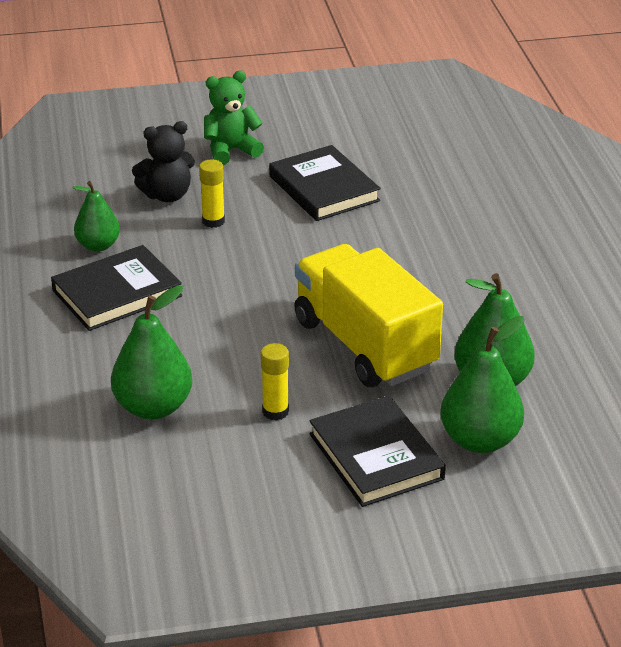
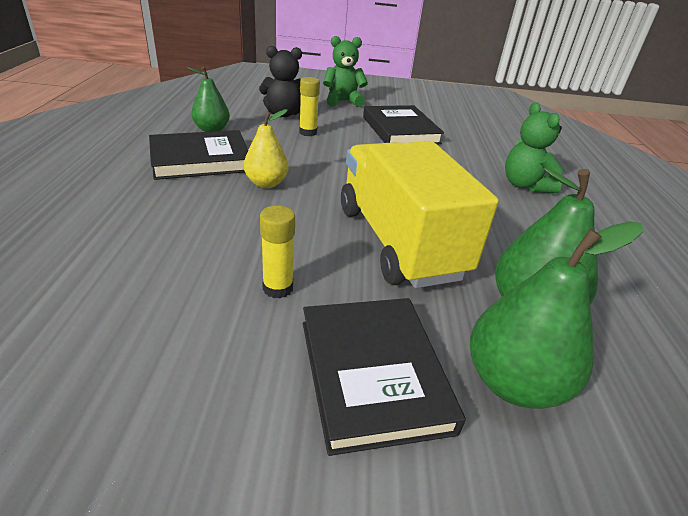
camera: 10 degrees right, 0 degrees up
(153, 407) = (155, 255): green pear -> none
(206, 308) = (266, 183): none -> yellow pear
(484, 244) = (525, 185): none -> green teddy bear

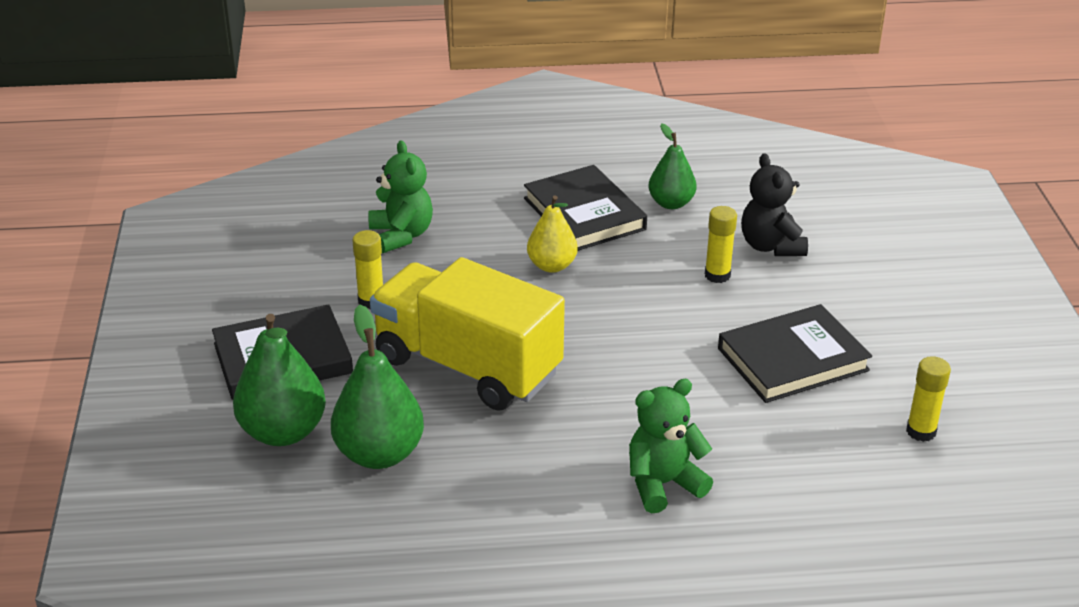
camera: 85 degrees right, 0 degrees up
(342, 101) = (876, 293): green teddy bear -> green teddy bear (401, 235)
(398, 242) = (467, 366): yellow truck -> yellow truck turned 120 degrees counterclockwise
(461, 116) = (921, 431): none -> yellow glue stick

